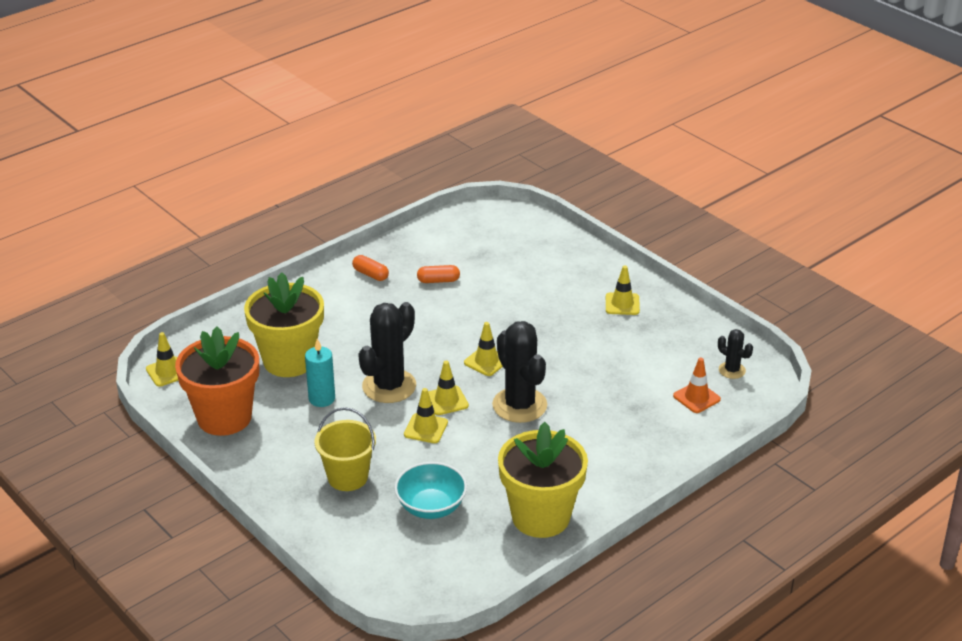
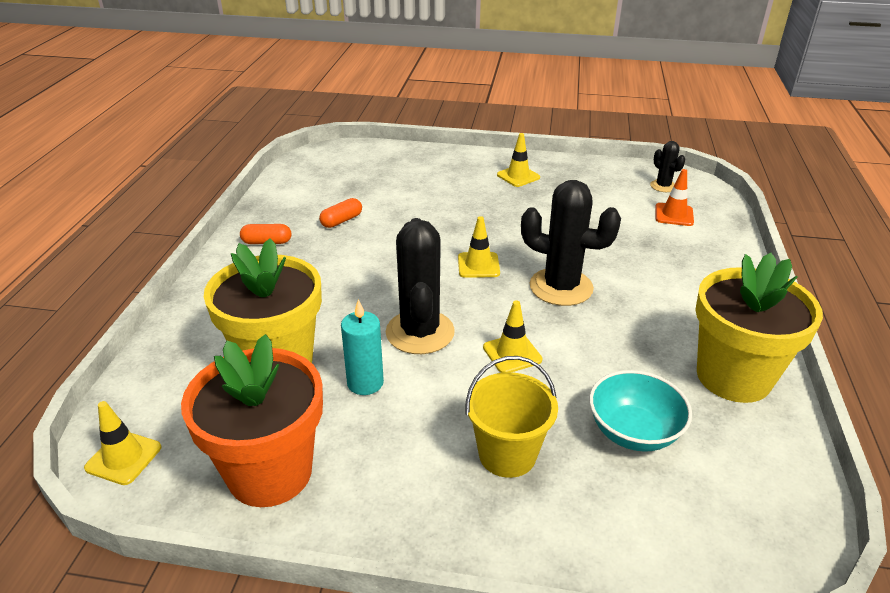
camera: 40 degrees left, 0 degrees up
(446, 401) = (493, 317): yellow traffic cone -> none
(732, 370) = (663, 186): black cactus -> black cactus turned 60 degrees clockwise

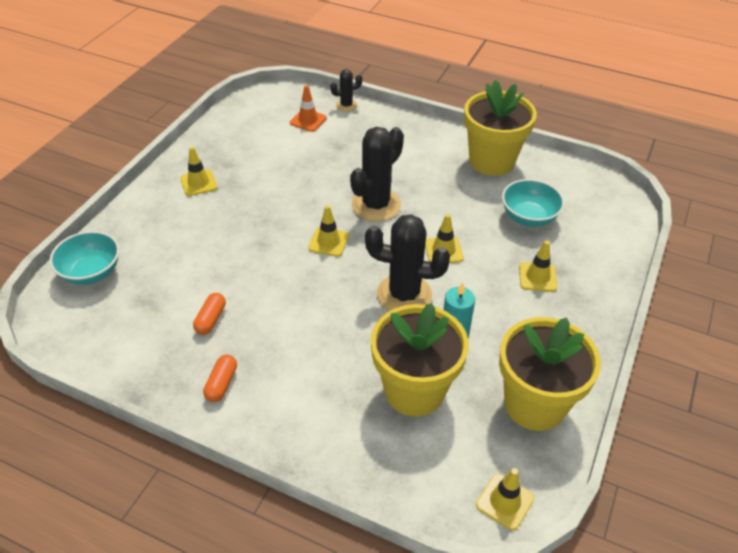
camera: 75 degrees left, 10 degrees up
(270, 472) = (534, 404): orange flower pot -> yellow flower pot
(341, 221) = (211, 319): orange capsule -> orange capsule turned 45 degrees clockwise
(376, 157) = (91, 272): none -> turquoise bowl
(507, 454) = (537, 277): yellow bucket -> yellow traffic cone
(663, 186) = (264, 111): black cactus -> black cactus (346, 105)

